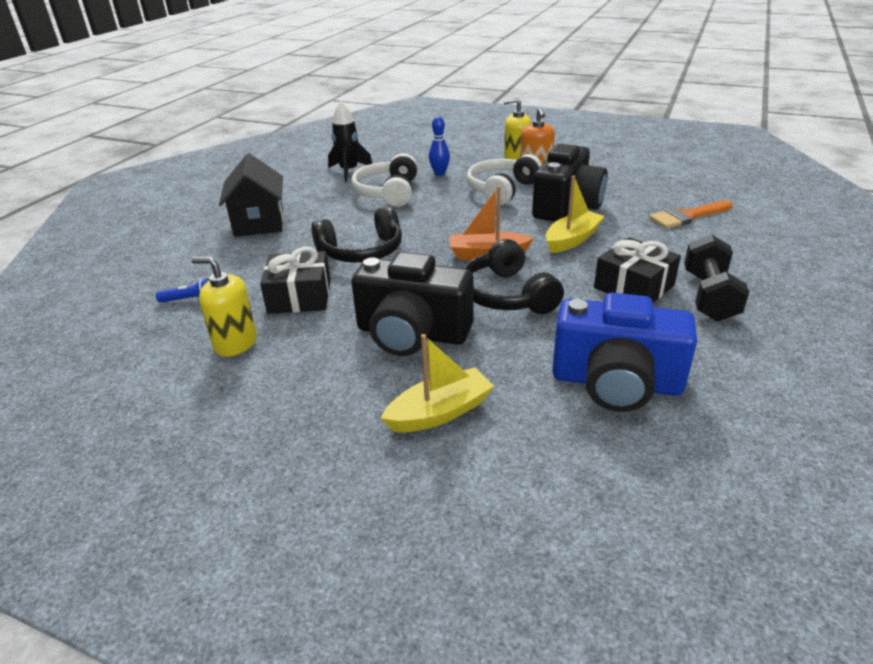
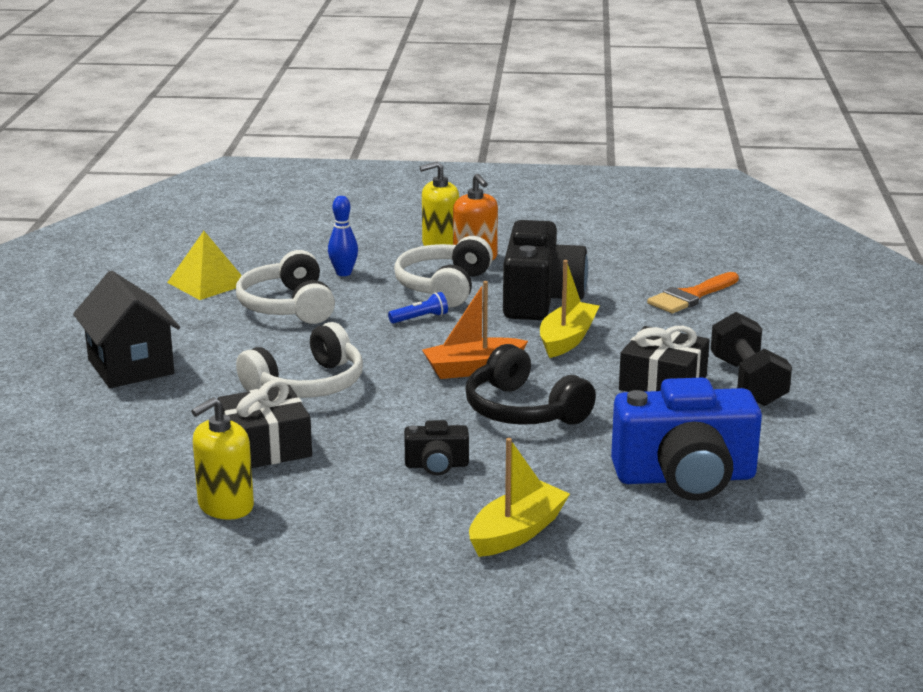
camera: 20 degrees left, 10 degrees down
(189, 300) = (117, 470): blue flashlight -> blue flashlight (420, 318)
(236, 343) = (225, 506): yellow soap dispenser -> yellow soap dispenser turned 45 degrees counterclockwise
(349, 172) = (208, 283): black rocket -> yellow pyramid
(362, 251) = (307, 385): black headphones -> white headphones
(412, 333) = (436, 465): black camera -> black camera, size x0.46

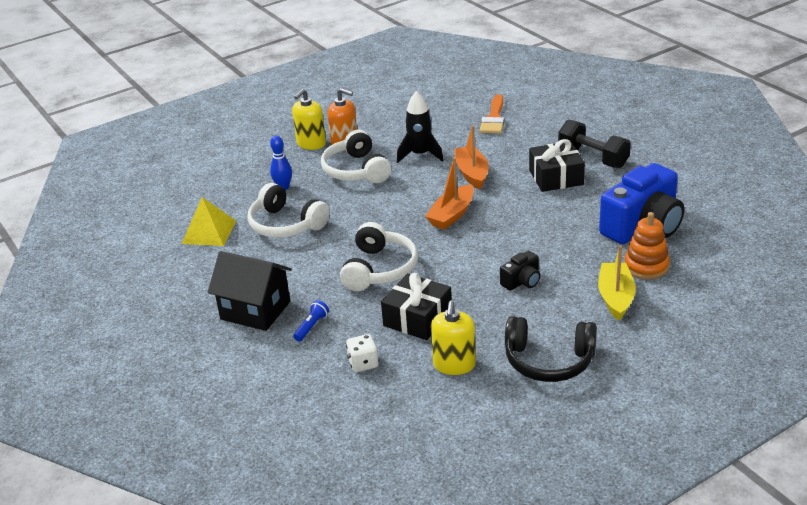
camera: 35 degrees left, 10 degrees up
(143, 460) = (363, 363): none -> white dice
(420, 318) = (374, 197): blue flashlight -> blue flashlight (311, 327)
(523, 410) = (515, 227): black headphones -> black headphones (549, 360)
(540, 299) = (420, 155): black camera -> black rocket
(567, 339) = (472, 173): yellow boat -> orange boat
(613, 520) = (646, 266): none -> orange stacking toy

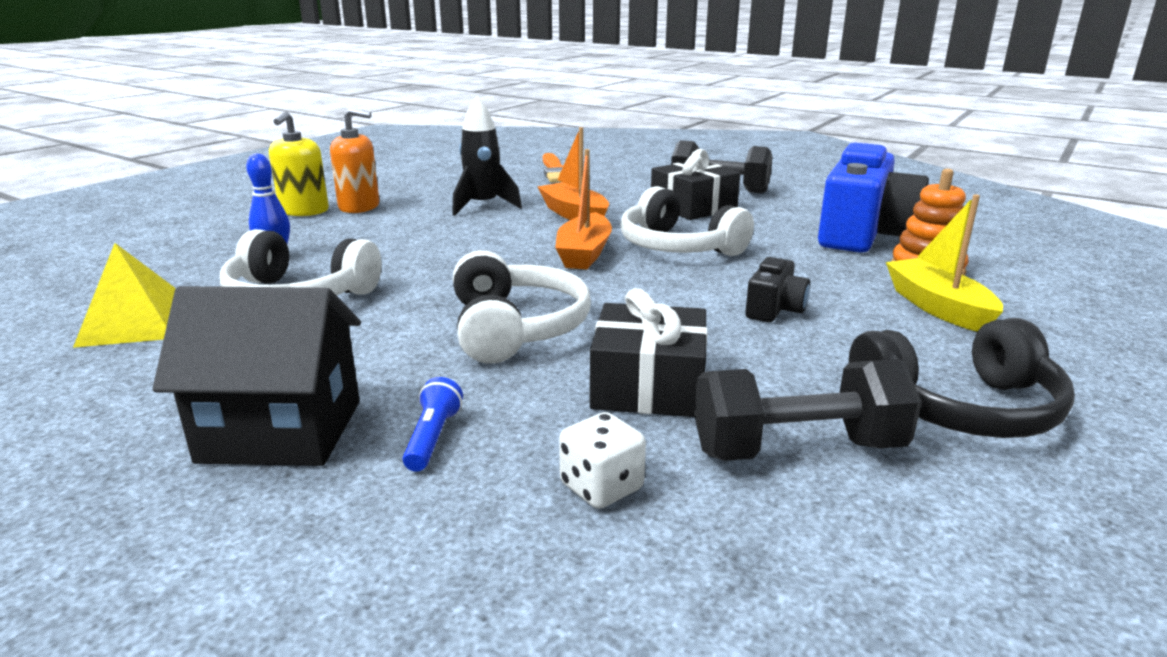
camera: 25 degrees left, 10 degrees down
(356, 170) = (394, 227): white headphones -> white headphones (678, 247)
(454, 365) = (797, 449): yellow soap dispenser -> black dumbbell

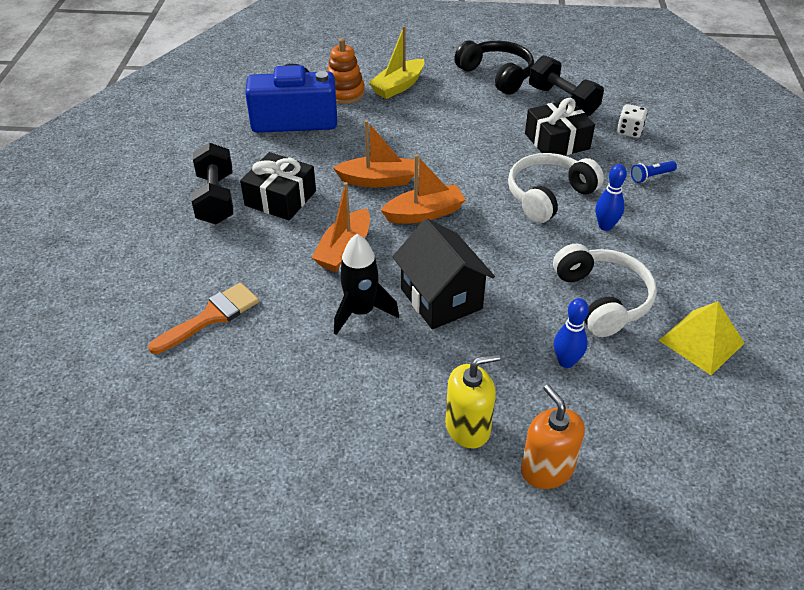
camera: 120 degrees left, 20 degrees up
(281, 431) = (695, 216): black house -> black house (441, 299)
(359, 207) = (425, 394): orange soap dispenser -> orange soap dispenser (547, 469)
(395, 344) = (605, 226): none -> blue bowling pin
(678, 247) = (378, 180): white headphones -> orange boat
(774, 309) = (445, 127): black camera -> none

